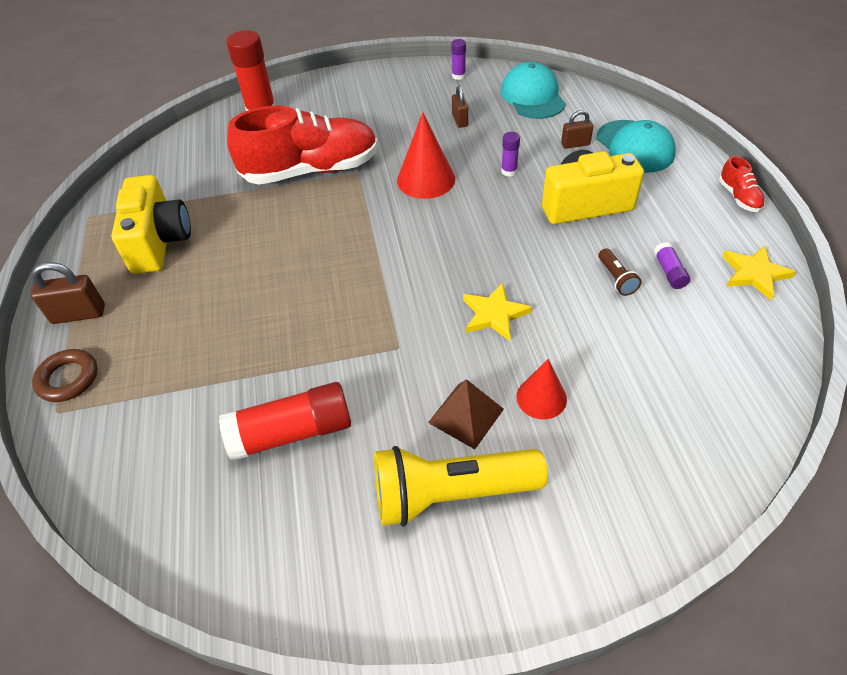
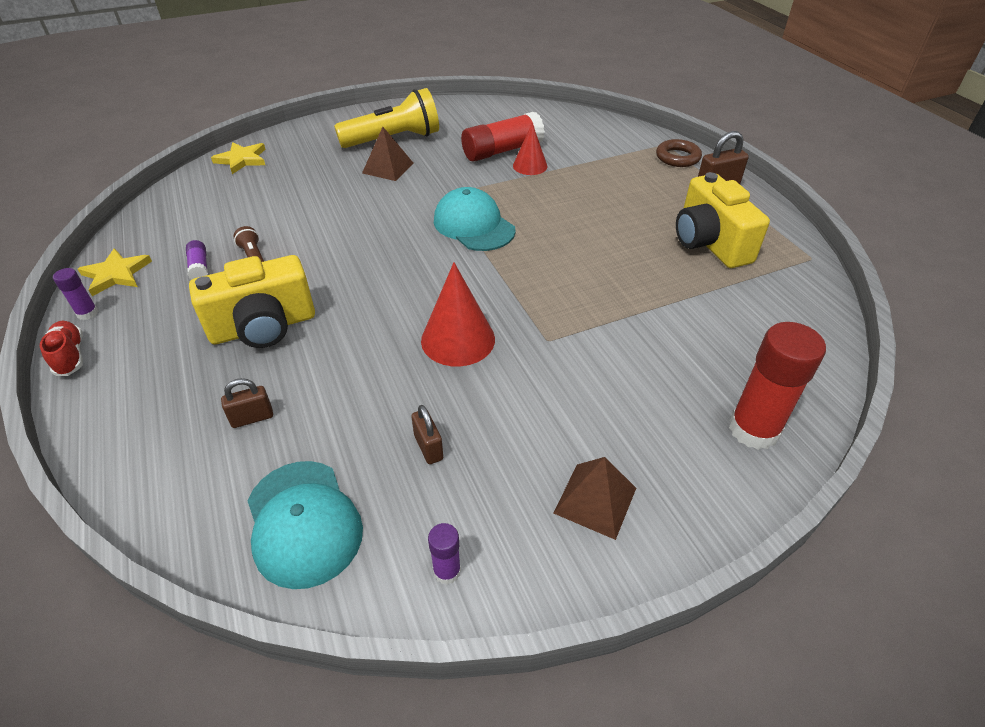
camera: 165 degrees right, 5 degrees down
(311, 170) = (608, 336): red shoe -> none
(373, 92) = (595, 500): none -> brown pyramid
(494, 314) = (369, 221): yellow star -> yellow star (242, 159)
(509, 171) = (352, 362): purple glue stick -> purple glue stick (87, 313)
(541, 398) = (334, 180): red cone -> red cone (530, 166)
(635, 146) = (165, 423): turquoise cap -> turquoise cap (474, 225)

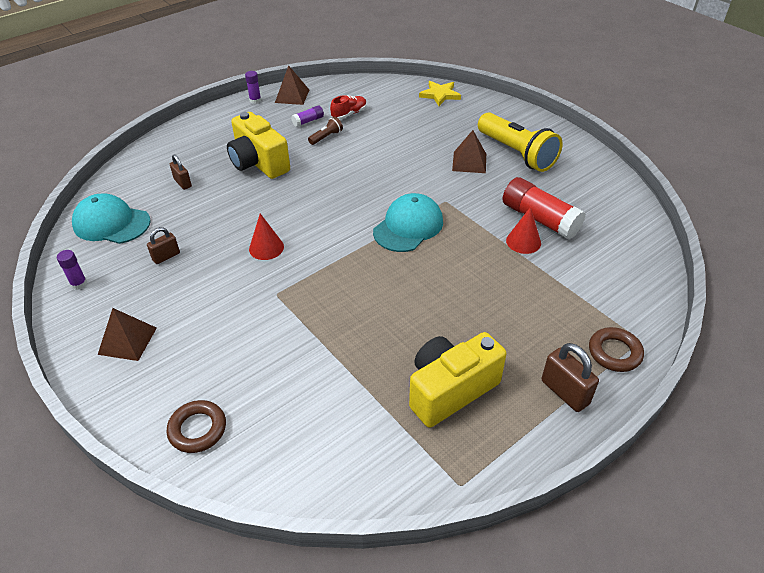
camera: 75 degrees right, 0 degrees up
(70, 356) = (220, 109): red shoe -> red shoe (349, 114)
(116, 274) = (292, 96): yellow star -> brown pyramid
(303, 522) = (111, 223): turquoise cap -> turquoise cap turned 60 degrees clockwise
(458, 339) = (266, 248): red cone -> red cone, size x0.64
(753, 429) = (197, 429): red glue stick -> brown ring

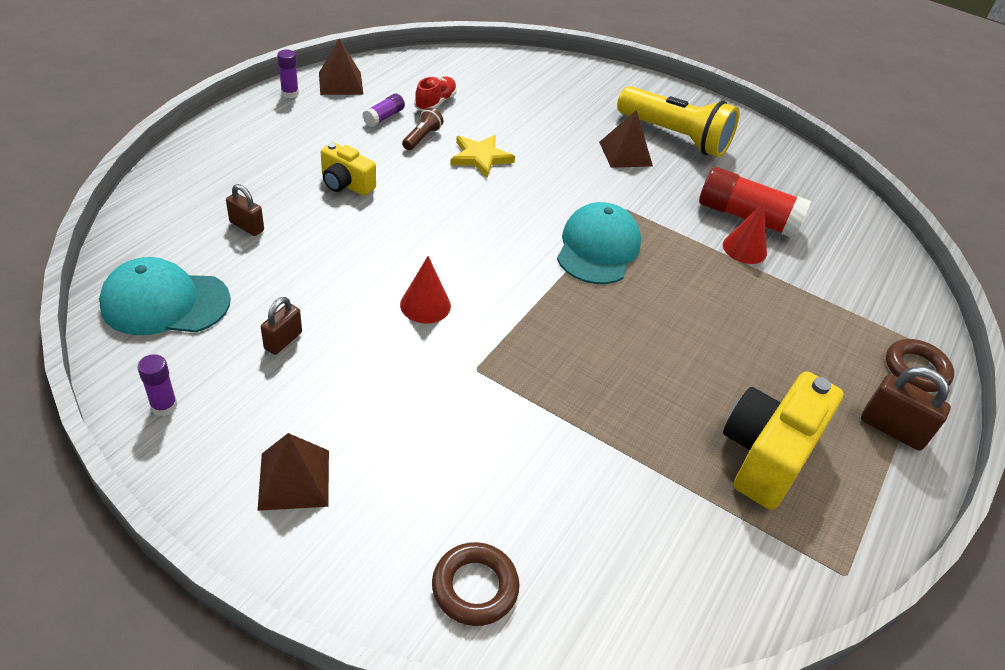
camera: 25 degrees left, 0 degrees up
(258, 163) = (346, 184): yellow camera -> yellow camera, size x0.57
(440, 95) = (540, 67): yellow star -> yellow star (480, 157)

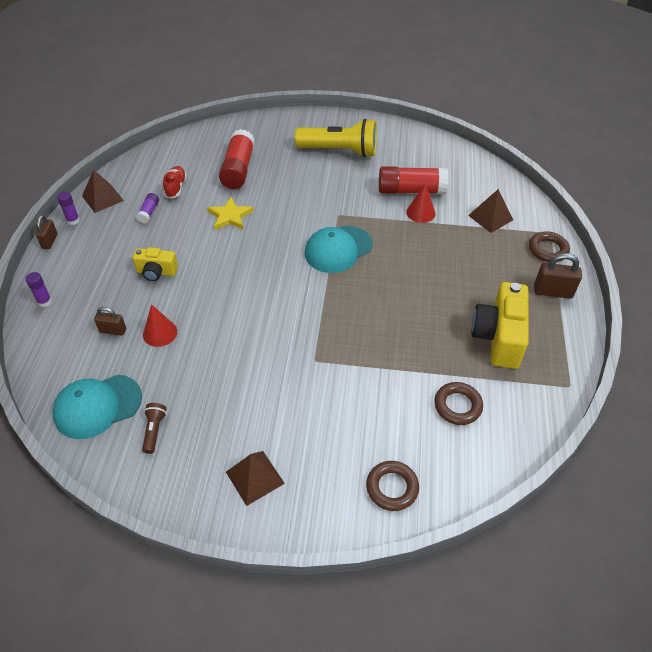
camera: 20 degrees left, 5 degrees up
(164, 406) = (146, 472): purple glue stick -> purple glue stick (44, 301)
(283, 341) = (190, 396): brown padlock -> brown padlock (50, 241)
(422, 138) = (184, 217): brown flashlight -> brown flashlight (154, 431)
(425, 305) = (260, 333): red cone -> red cone (160, 333)
(527, 111) = (238, 169): none -> red glue stick
(598, 248) = (338, 249): turquoise cap -> turquoise cap turned 120 degrees counterclockwise
(625, 154) = (317, 175): brown pyramid -> brown pyramid (490, 217)
(646, 521) = (457, 406): none -> brown ring

